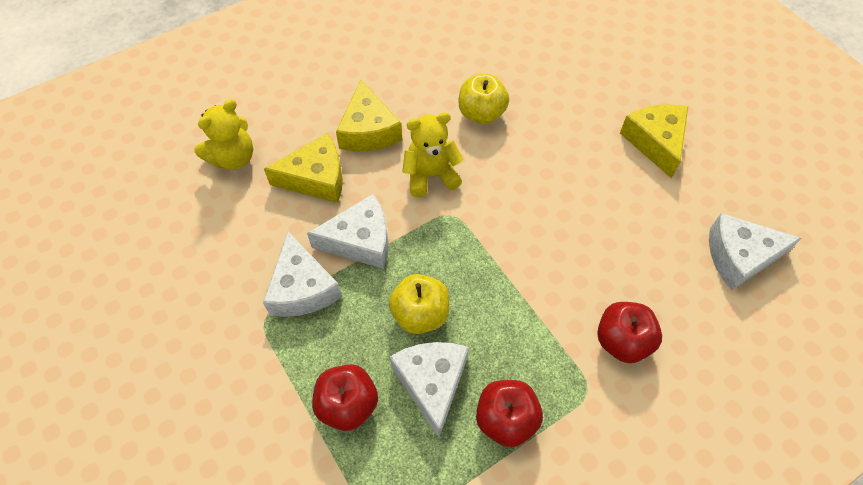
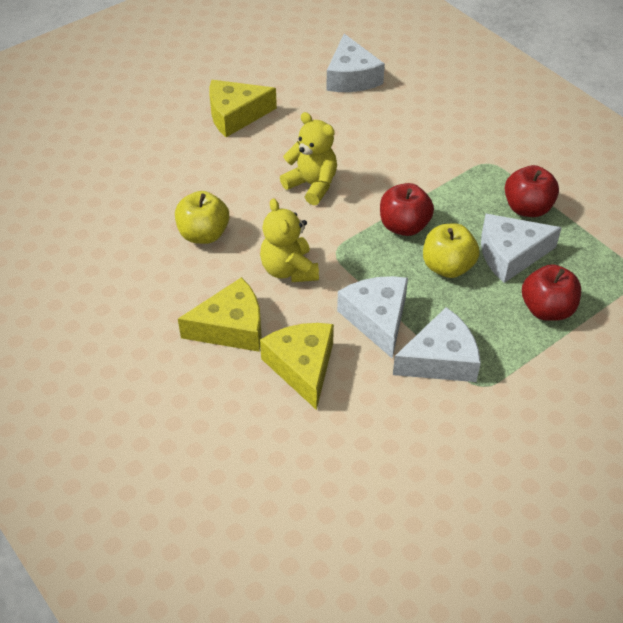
camera: 95 degrees left, 10 degrees down
(233, 158) = (280, 455): yellow teddy bear -> yellow teddy bear (312, 185)
(622, 341) = (442, 143): red apple -> red apple (404, 226)

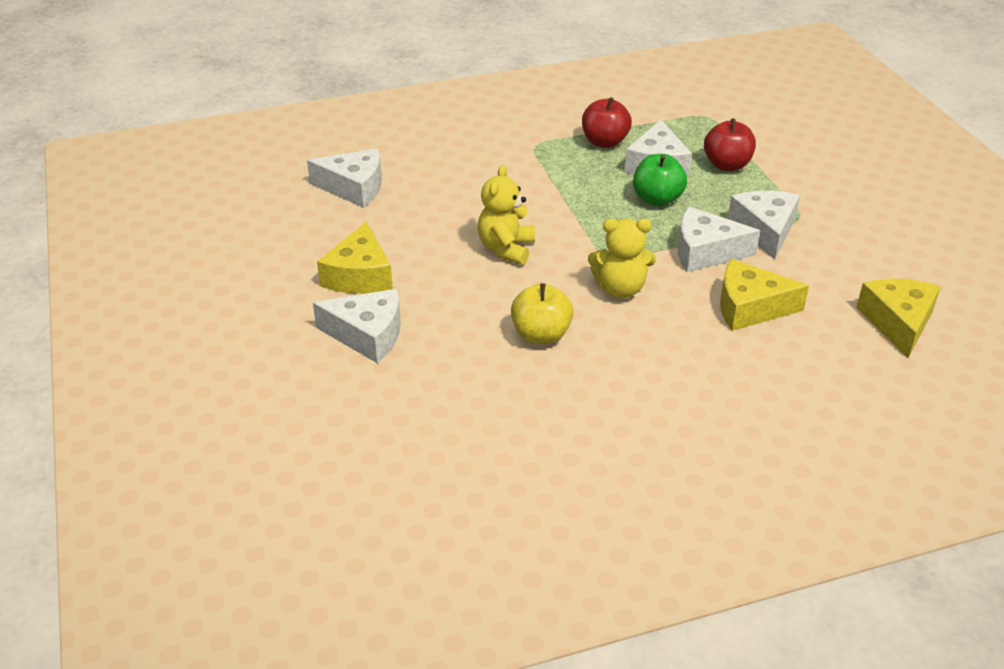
camera: 70 degrees left, 10 degrees down
(166, 140) = (367, 335): none -> white cheese
(231, 327) = (684, 341): yellow cheese -> yellow cheese (898, 322)
(312, 185) = (506, 249): yellow teddy bear -> yellow teddy bear turned 45 degrees counterclockwise
(404, 226) = (594, 209): red apple -> none
(447, 267) = (657, 199): yellow apple -> green apple

